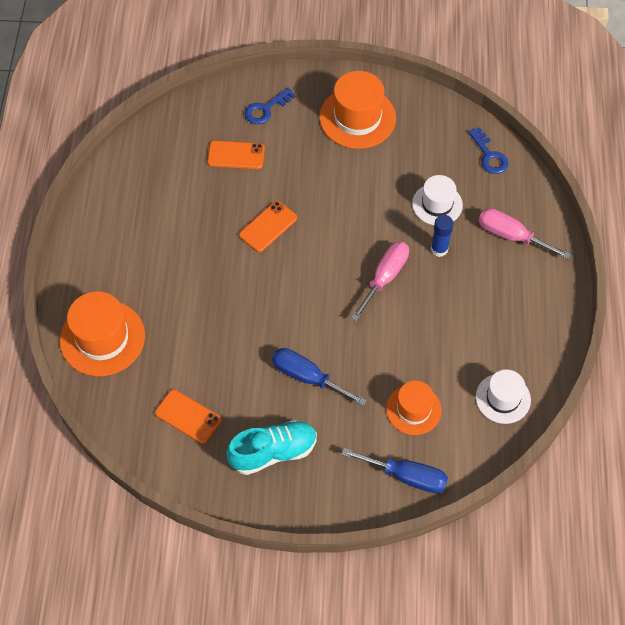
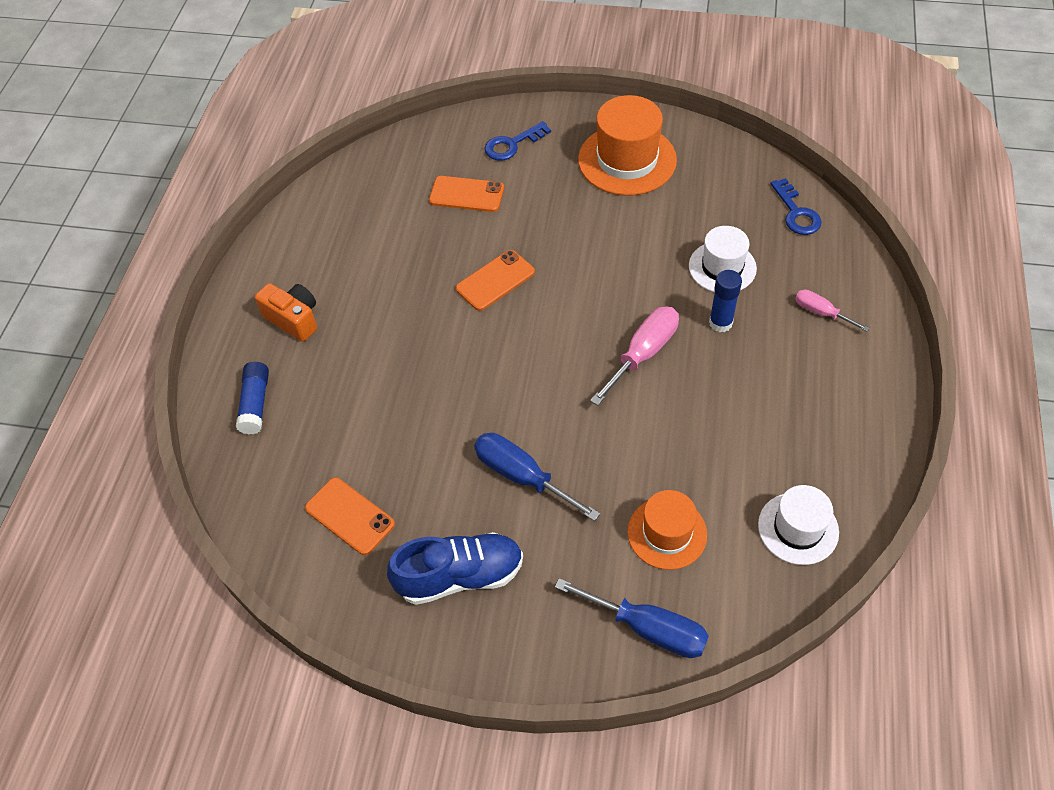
camera: 10 degrees right, 5 degrees down
(102, 338) = (255, 403): orange hat -> blue glue stick
(118, 269) = (294, 319): none -> orange camera
(273, 452) = (460, 576): turquoise shoe -> blue shoe
(511, 236) = (821, 312): pink screwdriver -> pink screwdriver, size x0.59

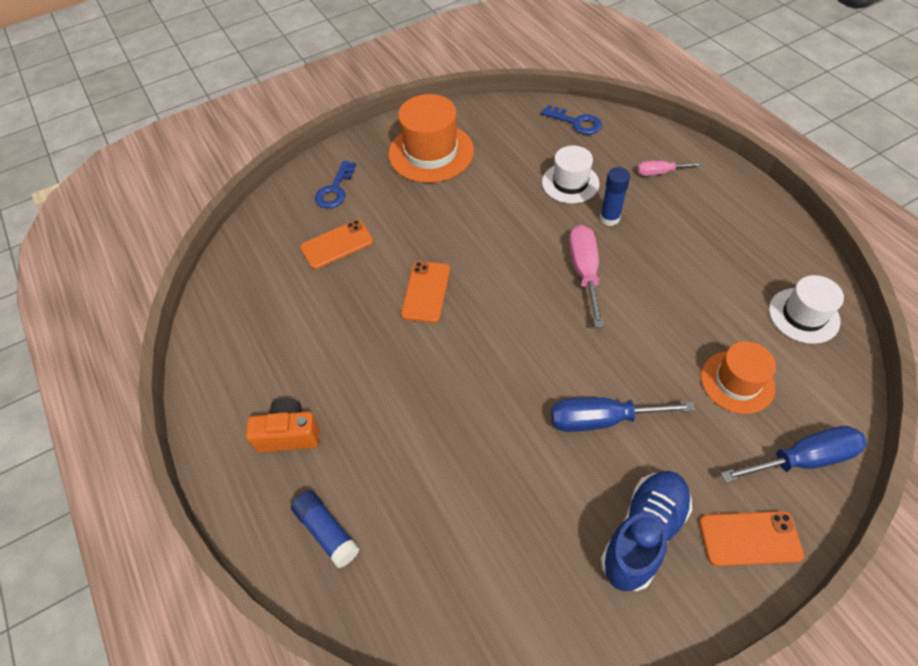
camera: 40 degrees left, 0 degrees up
(350, 516) = (509, 560): orange phone -> orange phone (749, 538)

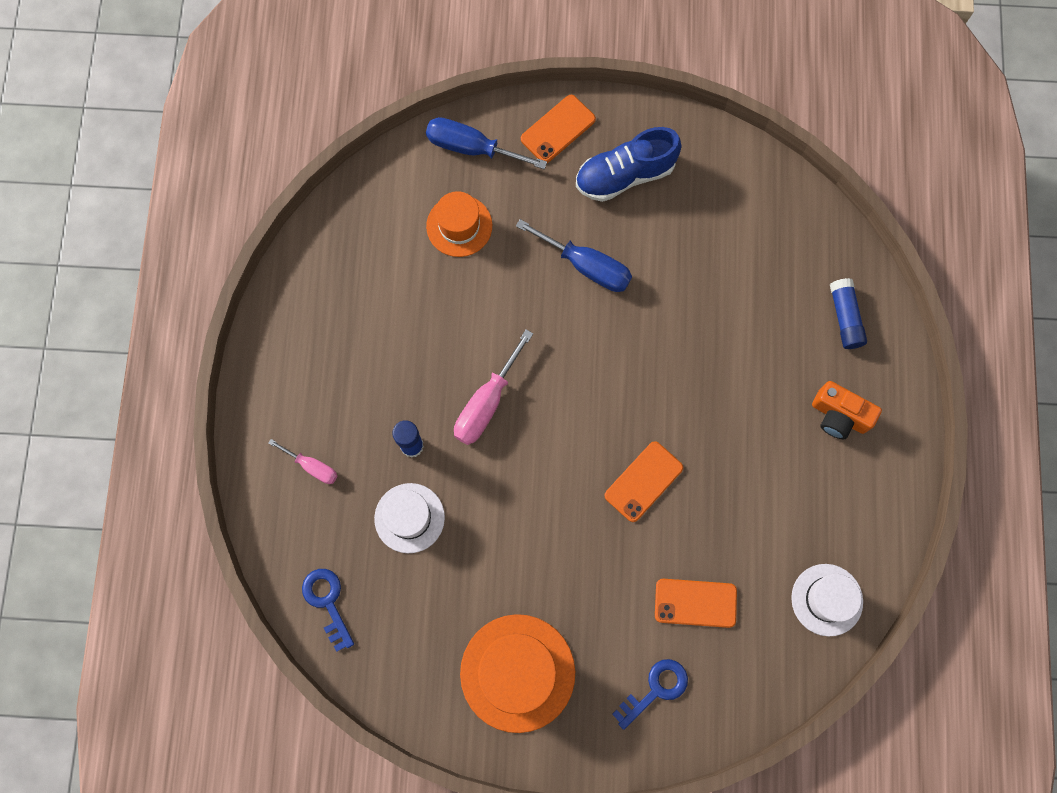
camera: 150 degrees left, 20 degrees up
(749, 538) = (558, 129): orange phone -> orange phone turned 75 degrees counterclockwise
(803, 315) = (351, 239): white hat -> white hat (827, 599)

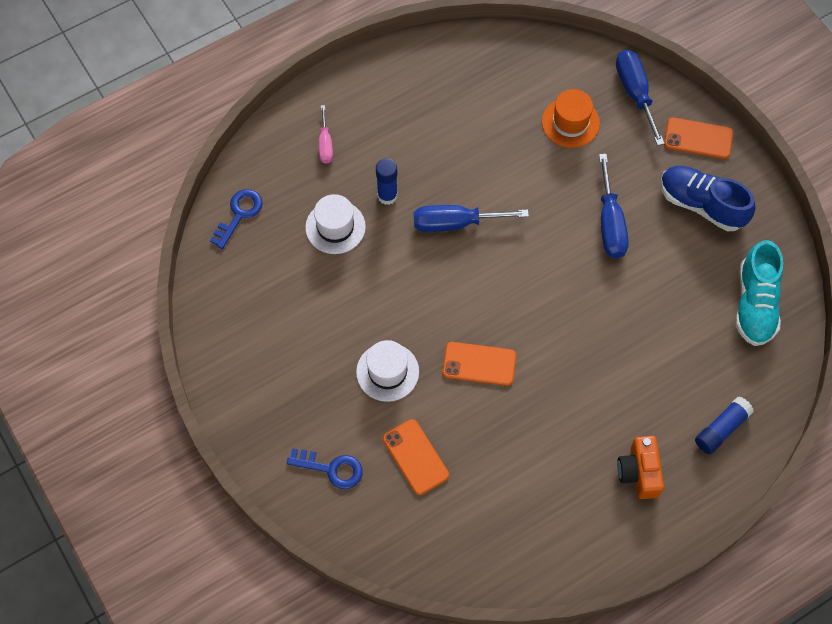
camera: 55 degrees right, 10 degrees down
(486, 403) = (455, 223): pink screwdriver -> blue screwdriver
(517, 673) = (277, 367): orange hat -> none
(750, 203) = (755, 304): none -> turquoise shoe
(827, 599) = (488, 551): white hat -> white hat (387, 372)

